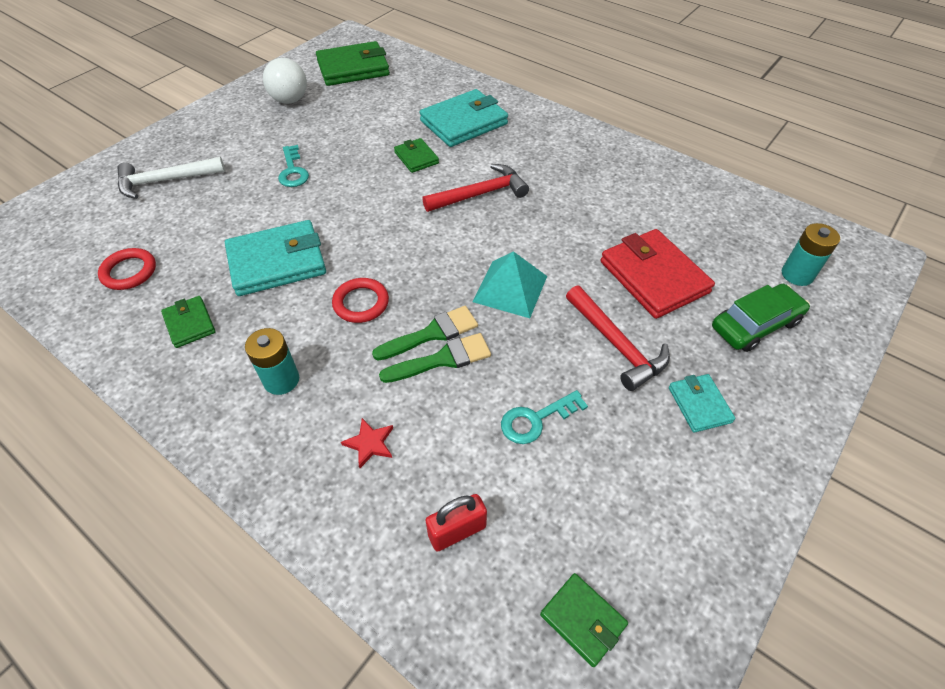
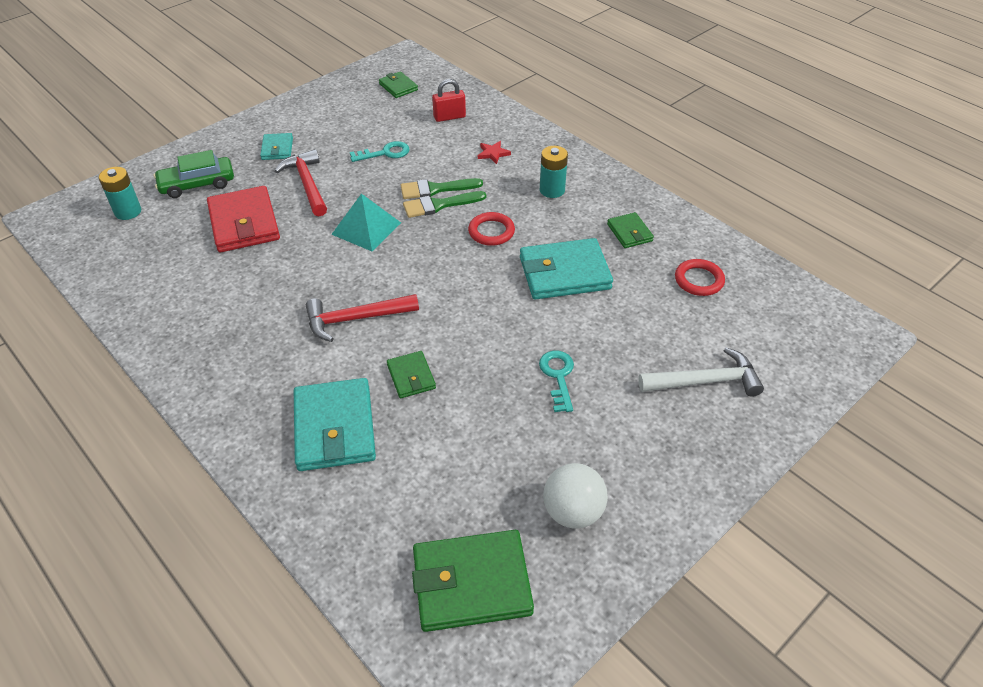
camera: 170 degrees left, 5 degrees down
(464, 122) = (335, 428): turquoise wallet -> turquoise wallet turned 75 degrees counterclockwise

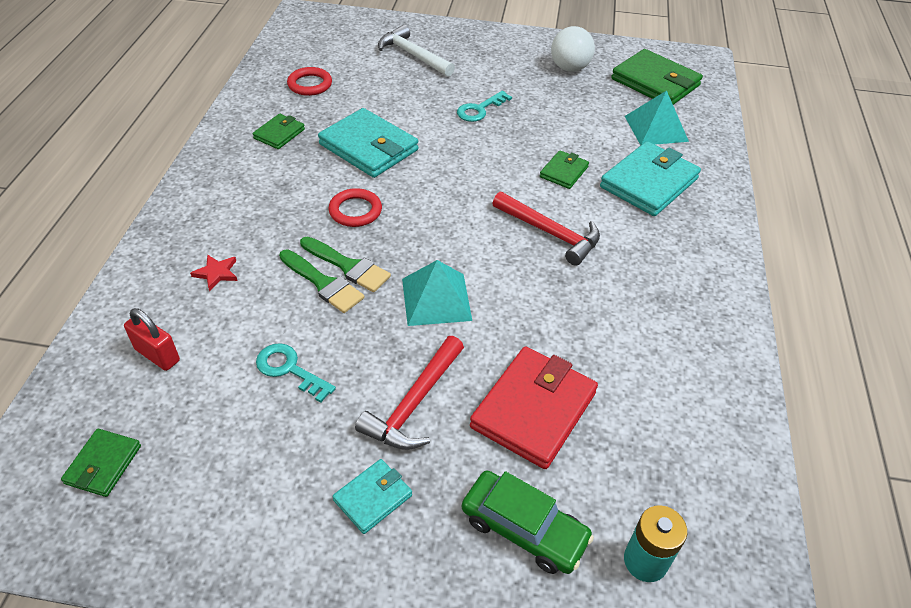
camera: 130 degrees left, 0 degrees up
(396, 504) = (656, 128): none -> turquoise pyramid
(552, 190) = (252, 201): turquoise battery -> none

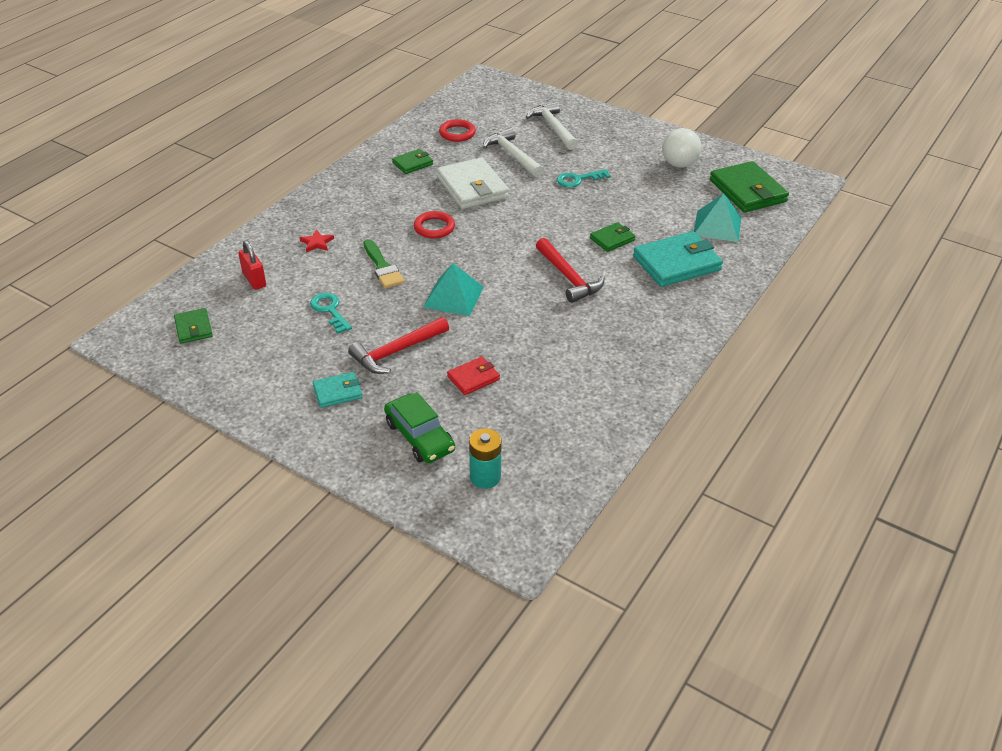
camera: 25 degrees right, 5 degrees down
(103, 464) = (193, 328): green wallet -> green wallet turned 60 degrees counterclockwise
(348, 266) = (406, 261): green brush -> none
(369, 147) = (472, 187): turquoise wallet -> white wallet
(390, 97) = (512, 155): none -> white hammer
(533, 410) = (473, 378): red wallet -> red wallet, size x0.52

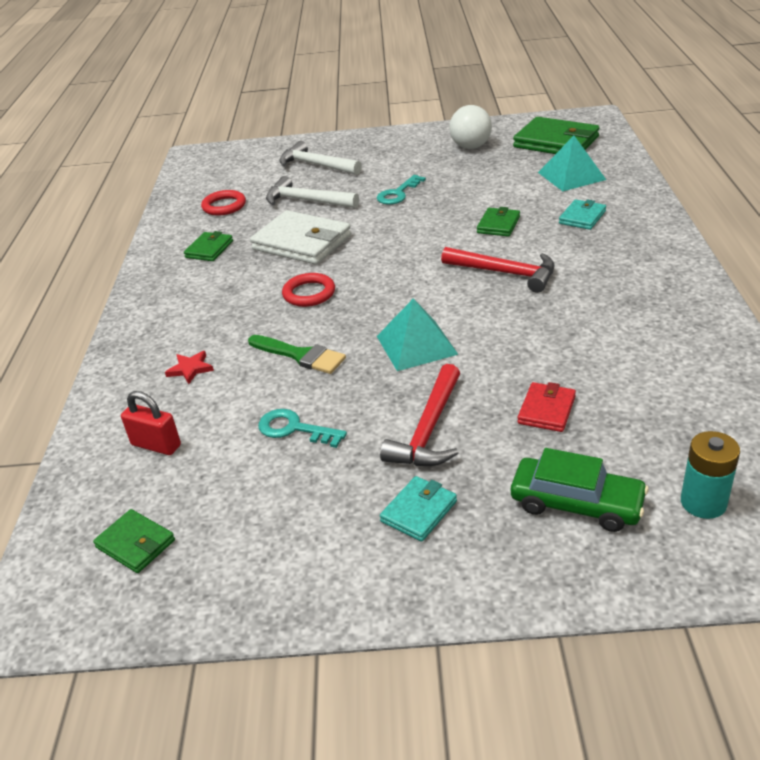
camera: 30 degrees left, 5 degrees down
(676, 263) = (582, 217): turquoise wallet -> turquoise wallet, size x0.52

